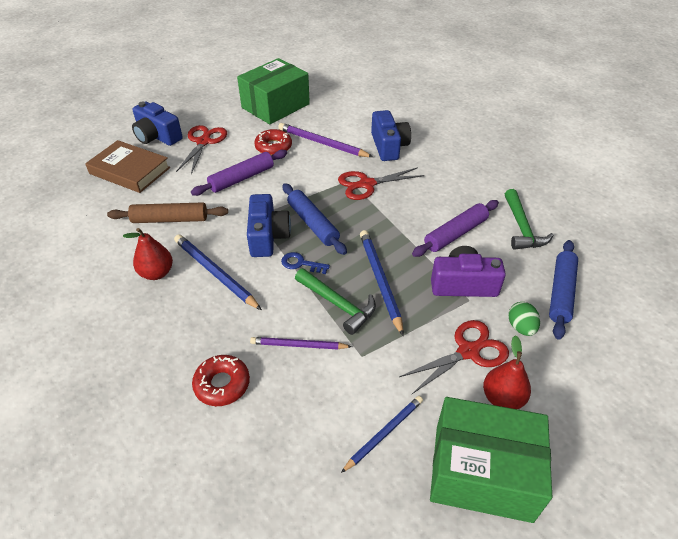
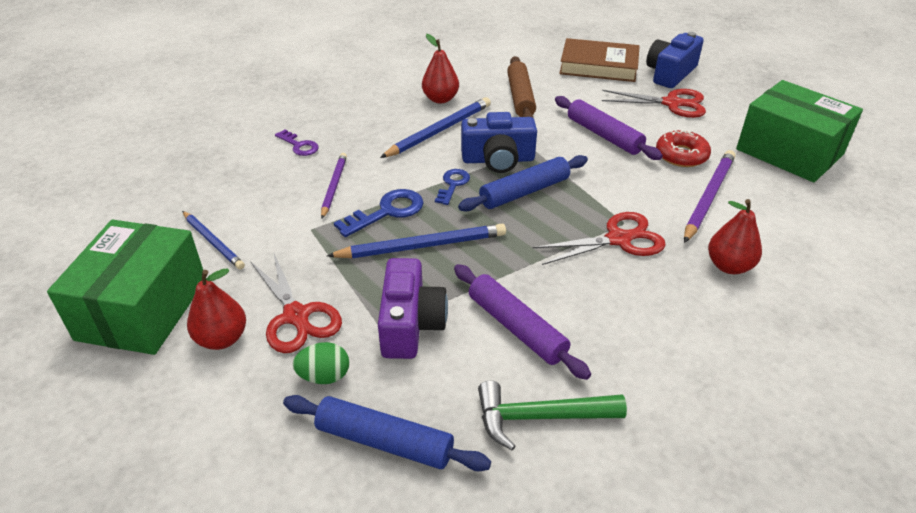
camera: 90 degrees right, 5 degrees down
(130, 170) = (598, 66): brown book -> brown book turned 75 degrees clockwise
(222, 384) = (299, 145): red donut -> purple key
(337, 304) = (387, 212): green hammer -> blue key
(367, 184) = (618, 239): red scissors -> red scissors turned 90 degrees clockwise
(388, 146) = (729, 266): blue camera -> red pear

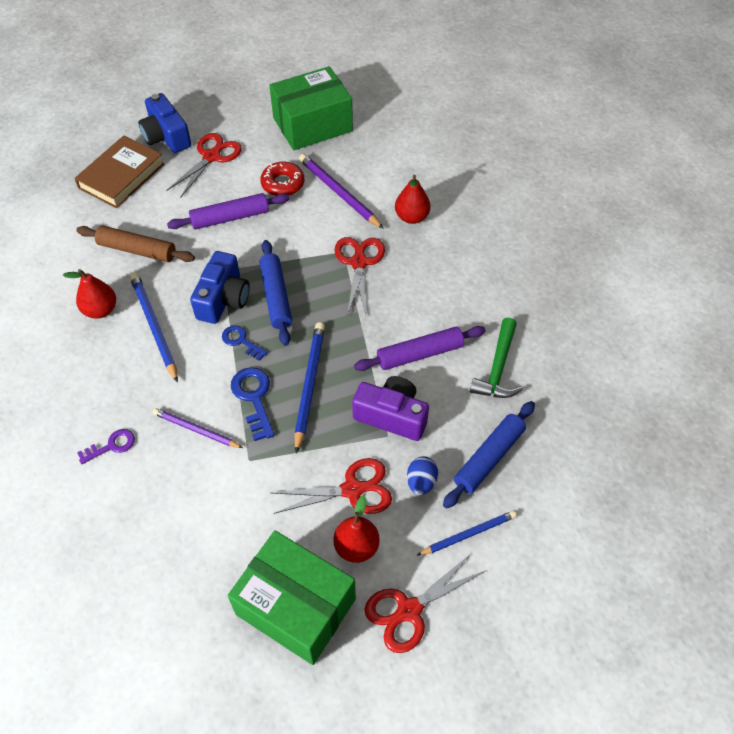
camera: 70 degrees left, 15 degrees up
(142, 409) = (409, 610): none -> red scissors
(213, 242) = (229, 541): blue pencil -> blue pencil (468, 534)
(324, 376) = (421, 482): green egg -> blue egg

